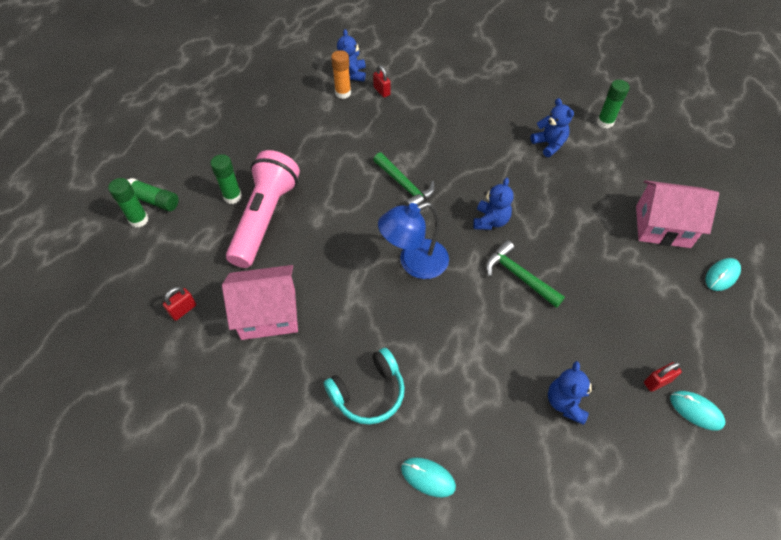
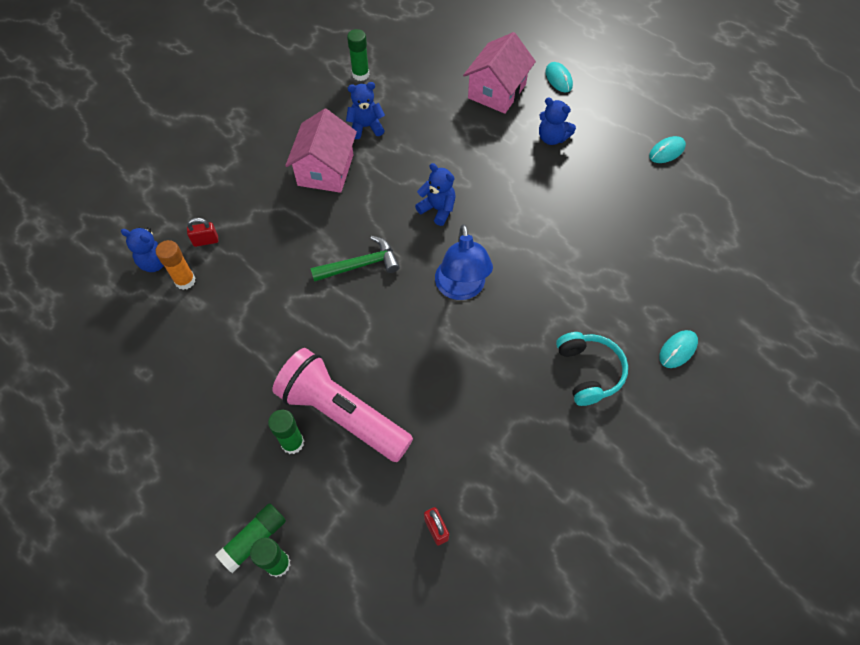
camera: 70 degrees left, 5 degrees up
(268, 314) = (473, 440): pink house -> pink house (325, 170)
(518, 276) = (508, 212): green hammer -> none
(565, 402) = (638, 228): blue teddy bear -> blue teddy bear (552, 138)
(657, 381) = (637, 163): red padlock -> none

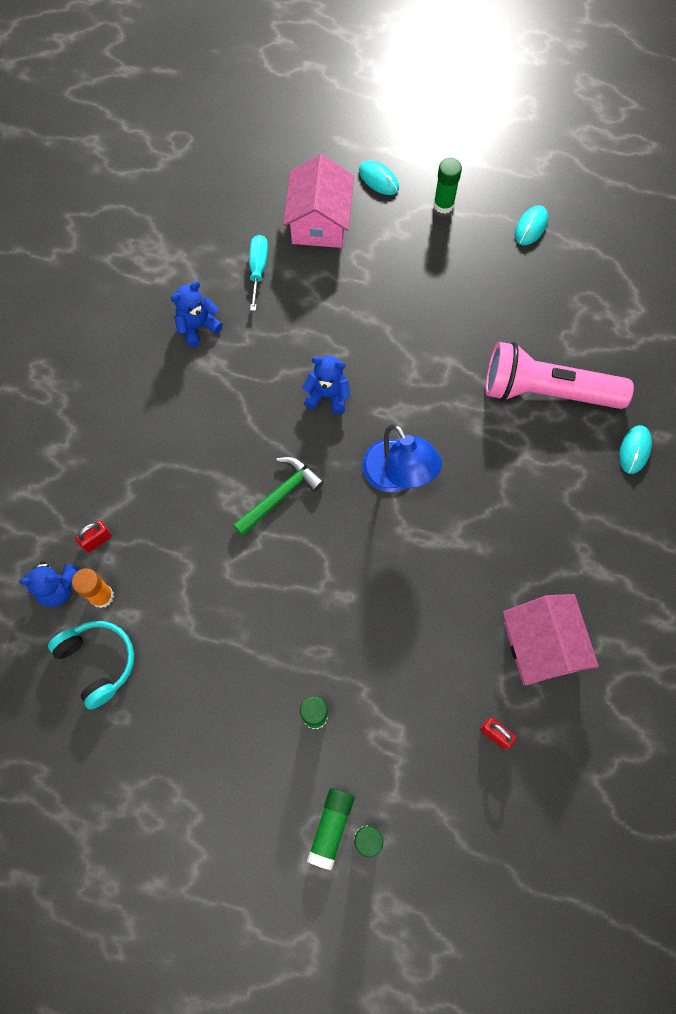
camera: 25 degrees left, 10 degrees up
(325, 170) = (181, 399): pink house -> pink house (541, 646)
(342, 413) = (348, 664): pink flashlight -> pink flashlight (546, 390)
(360, 74) = (155, 260): green glue stick -> green glue stick (443, 205)
(432, 106) = (258, 269): none -> turquoise screwdriver
(552, 138) = (406, 258): blue teddy bear -> none
(588, 372) = (562, 511): turquoise headphones -> turquoise headphones (98, 662)

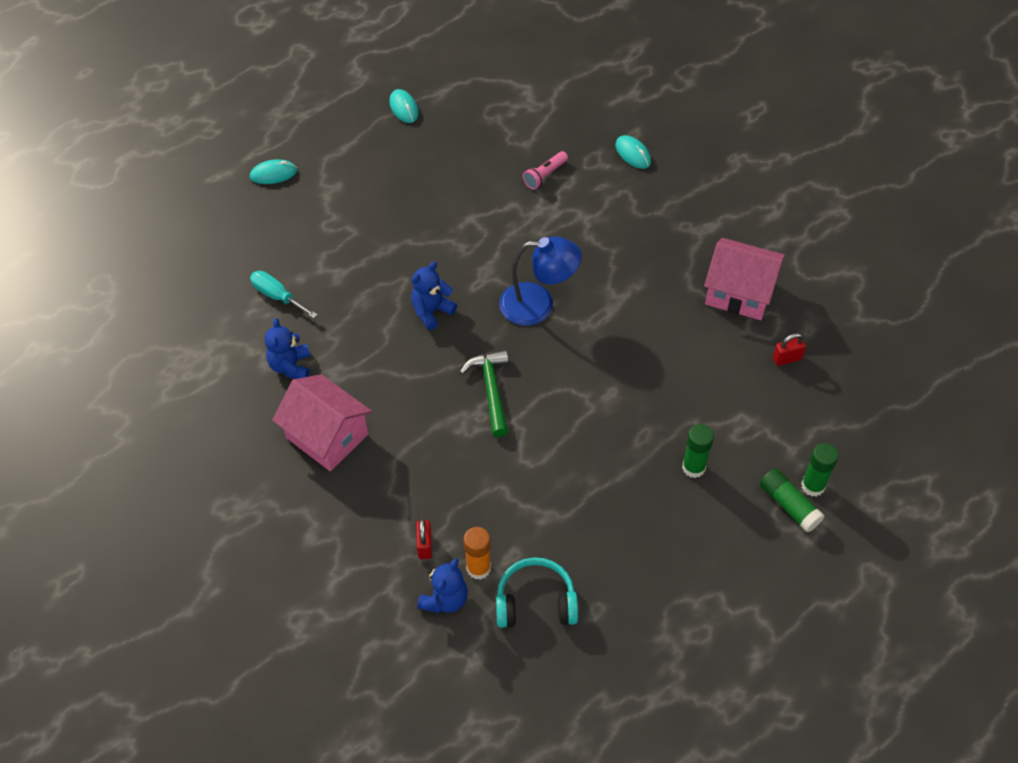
camera: 55 degrees left, 15 degrees down
(319, 222) = (274, 232): pink house -> pink house (327, 436)
(443, 205) = (335, 147): green glue stick -> none
(546, 390) = (545, 175): pink flashlight -> pink flashlight, size x0.42

